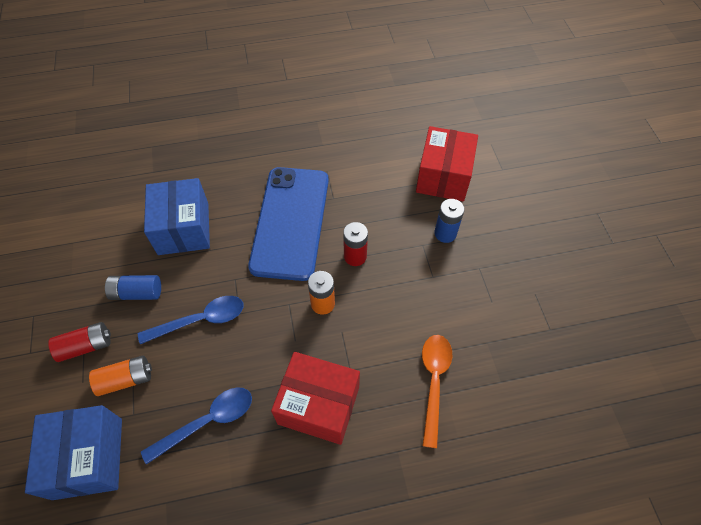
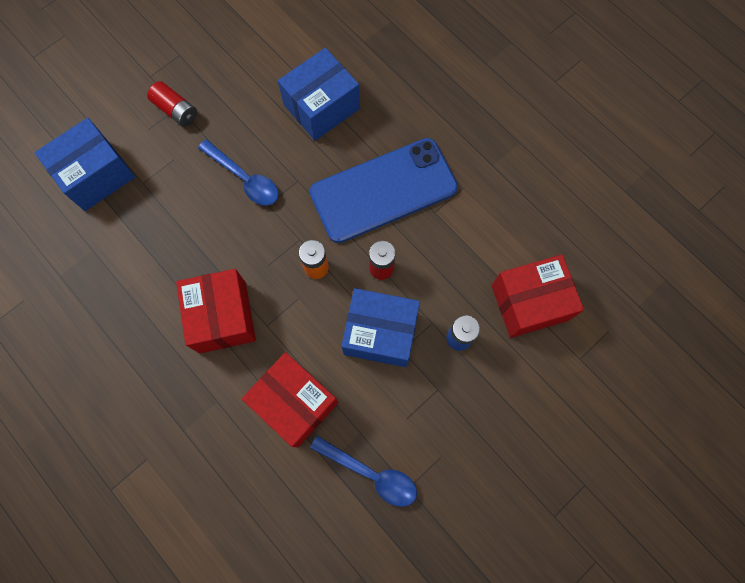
camera: 60 degrees right, 15 degrees up
(126, 379) = (166, 158): orange battery -> none
(137, 293) = (240, 114): blue battery -> none
(207, 421) = (165, 240): blue spoon -> blue spoon (371, 474)
(409, 284) = (380, 333): none -> blue box
(434, 382) = (294, 402): orange spoon -> red box

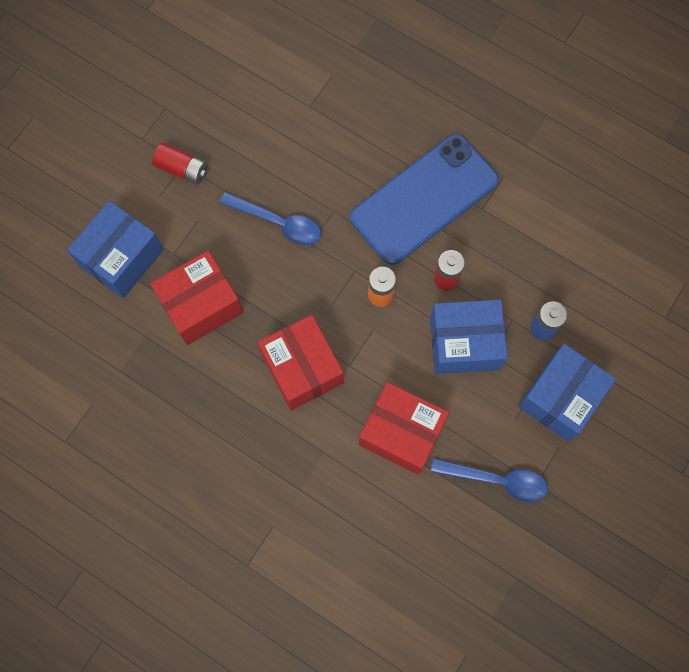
camera: 15 degrees left, 0 degrees up
(321, 107) = (333, 128): blue box -> blue box (560, 398)
(529, 302) = (602, 275): red box -> red box (201, 305)

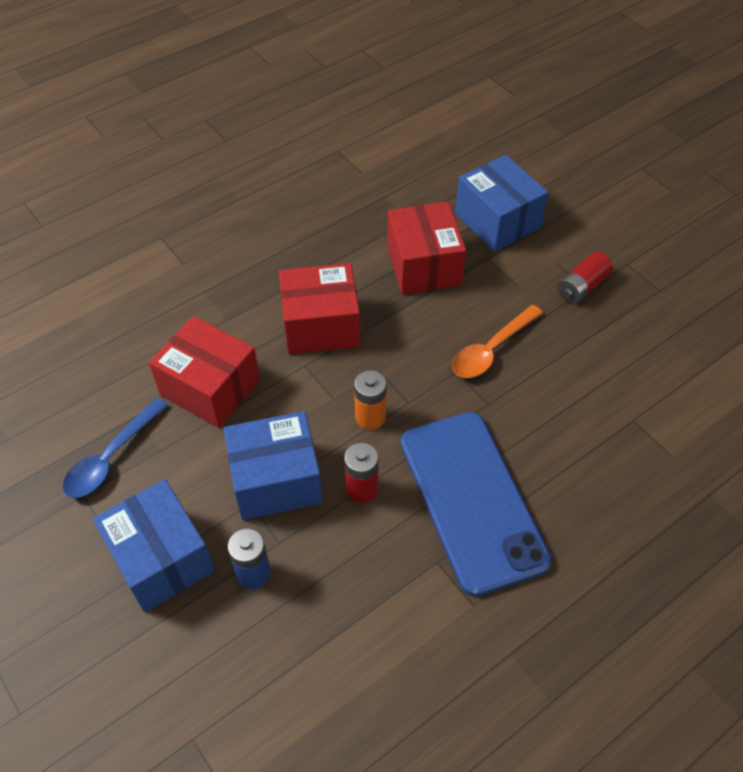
camera: 110 degrees right, 20 degrees down
(278, 223) = (491, 350): blue spoon -> orange spoon
(401, 433) = (210, 388): red box -> red box turned 75 degrees clockwise
(464, 343) = (276, 480): blue box -> blue box turned 60 degrees clockwise

